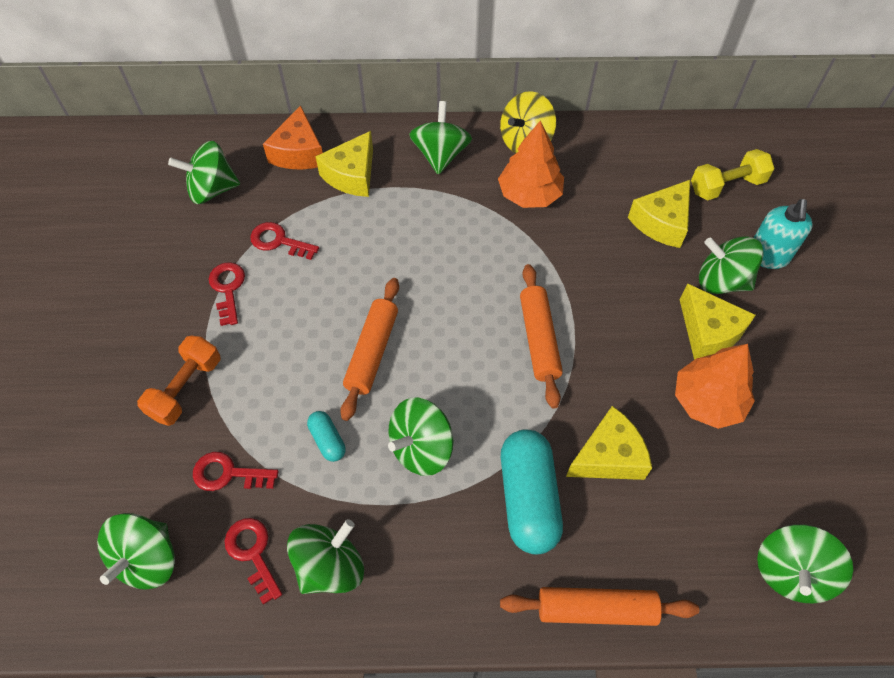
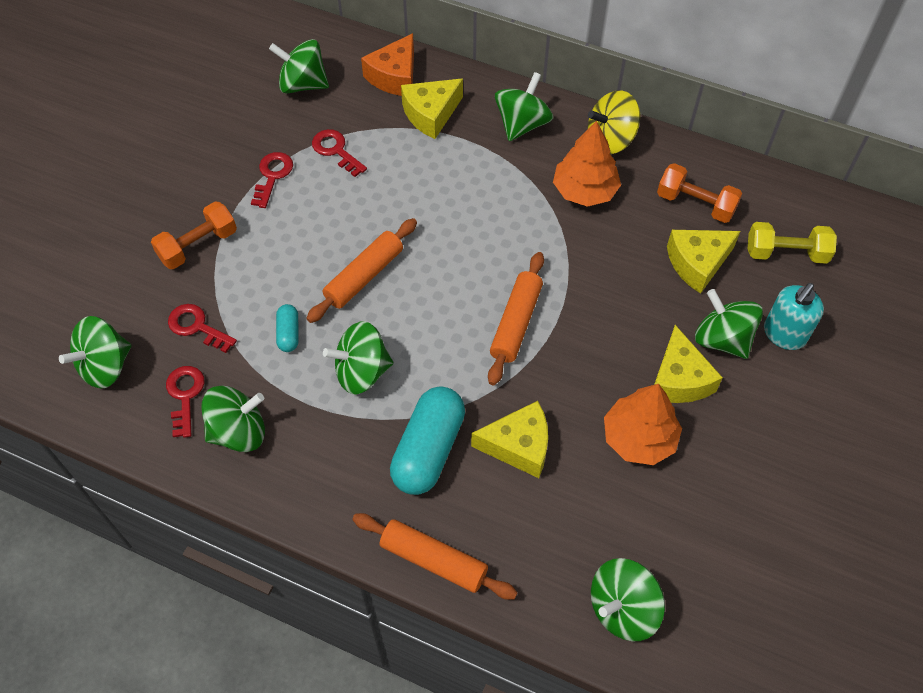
camera: 25 degrees right, 0 degrees up
(629, 171) = (695, 204): none -> orange dumbbell

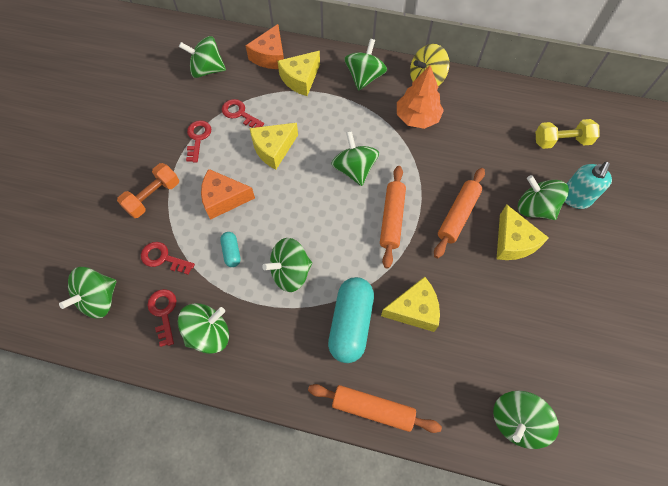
camera: 10 degrees left, 5 degrees up
(292, 262) = (224, 199): none -> orange cheese
(364, 276) = (278, 201): orange rolling pin -> orange rolling pin (458, 215)
(479, 249) = (354, 169): none -> green spinning top
(639, 438) = (496, 289): orange tree -> none
(695, 204) = (493, 116): orange dumbbell -> none
(697, 263) = (505, 157): yellow cheese -> yellow cheese (273, 149)

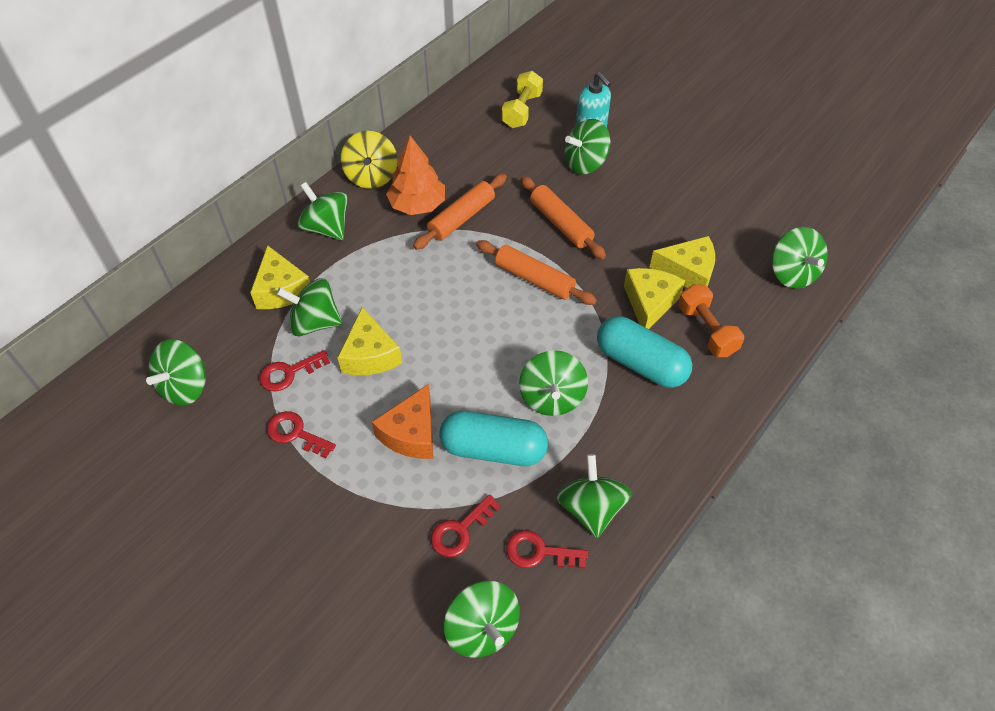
camera: 65 degrees left, 10 degrees down
(153, 197) = (358, 516): orange dumbbell -> orange dumbbell (706, 330)
(231, 252) = (493, 449): turquoise capsule -> turquoise capsule, size x2.10
(270, 56) = (218, 308): orange cheese -> none
(354, 169) = (450, 287): green spinning top -> green spinning top (315, 323)
(372, 409) = (741, 380): orange rolling pin -> orange rolling pin (461, 218)
(513, 242) = (613, 195): yellow cheese -> yellow cheese (687, 272)

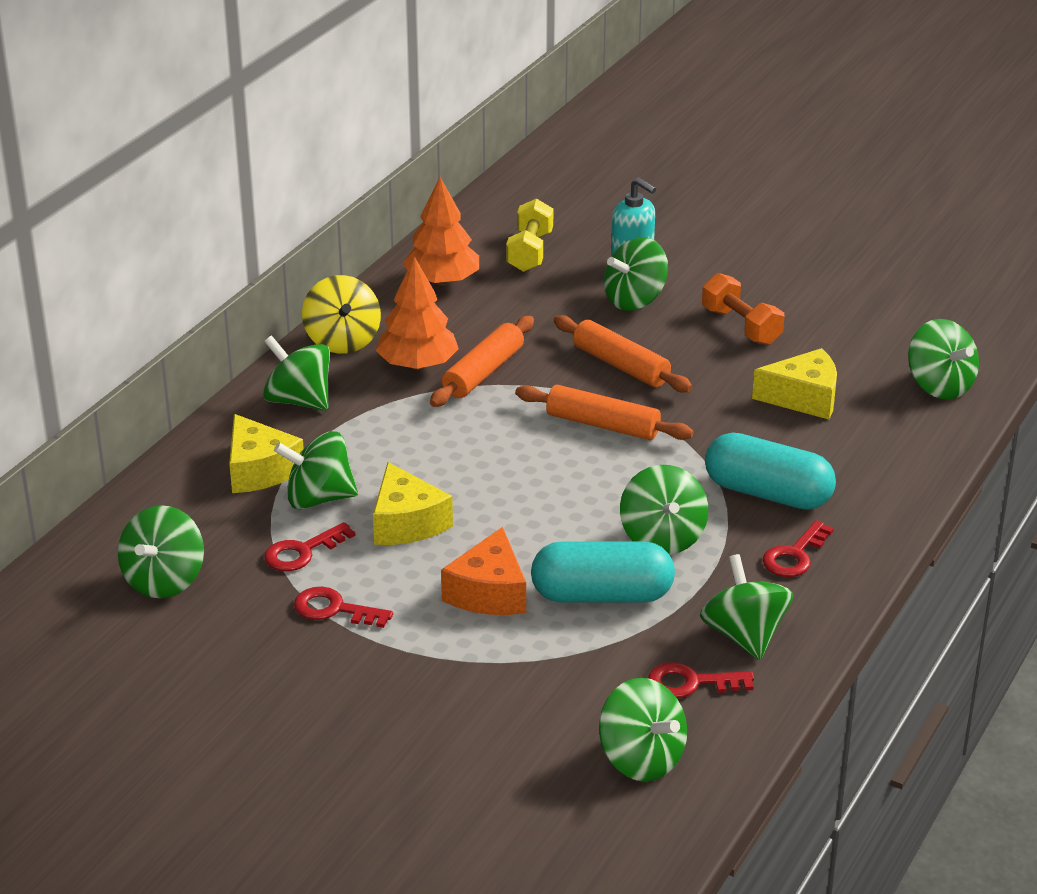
camera: 10 degrees left, 20 degrees down
(454, 130) = (442, 281): none -> orange tree
(460, 530) = (584, 675): red key -> red key (794, 555)
(649, 303) = (762, 434): yellow cheese -> none
(706, 330) = (844, 453): orange dumbbell -> orange dumbbell (741, 326)

